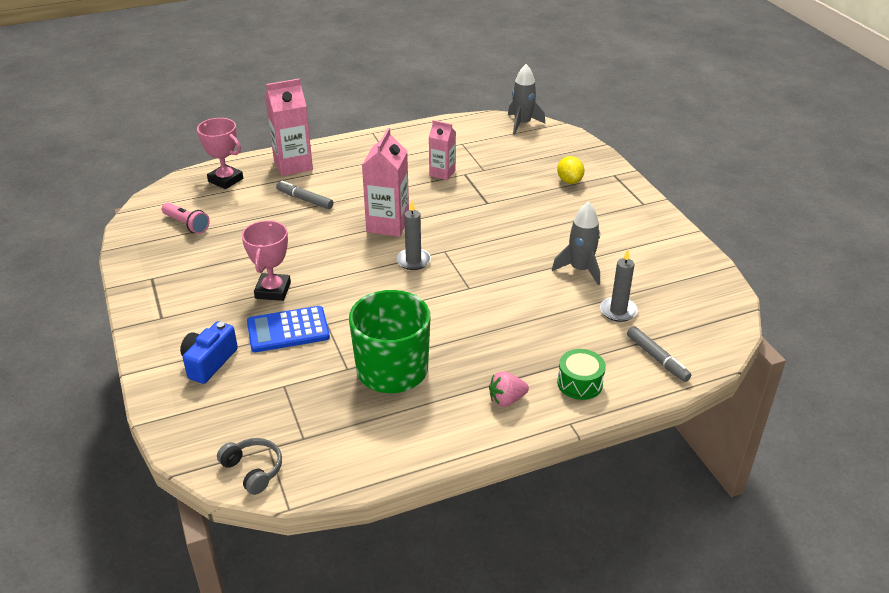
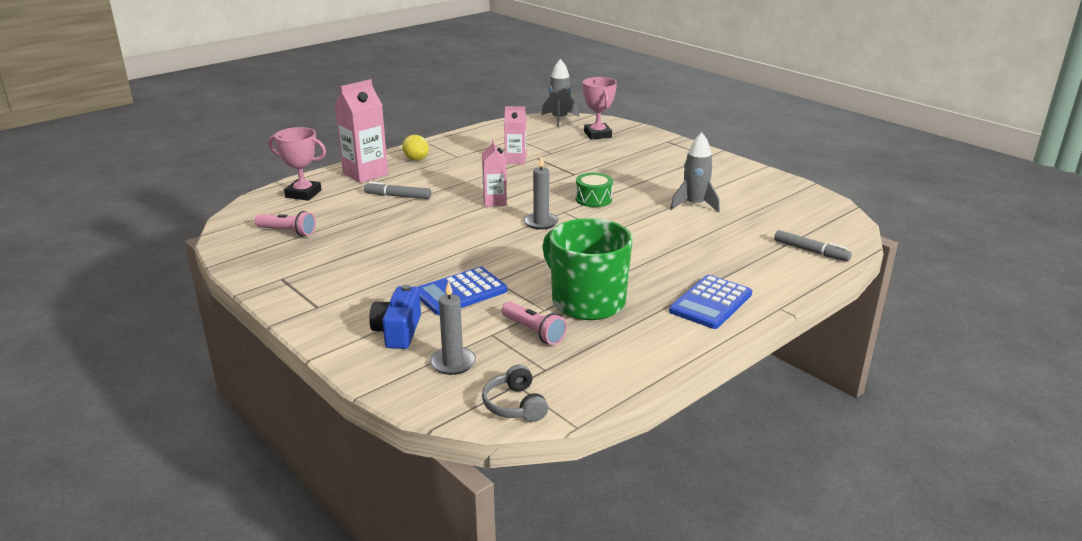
camera: 20 degrees left, 10 degrees down
(253, 470) = (515, 405): grey headphones -> grey headphones turned 135 degrees counterclockwise
(273, 290) = (420, 266): pink trophy -> pink trophy (597, 134)
(321, 392) = (533, 332): none -> pink flashlight
(388, 224) = (495, 201): pink carton -> pink carton, size x0.62
(506, 400) = (711, 303): pink strawberry -> blue calculator
(569, 181) = (633, 150): yellow lemon -> yellow lemon (416, 159)
(579, 383) = (763, 279): green drum -> green drum (593, 199)
(618, 311) = (750, 226): grey candle -> grey candle (453, 363)

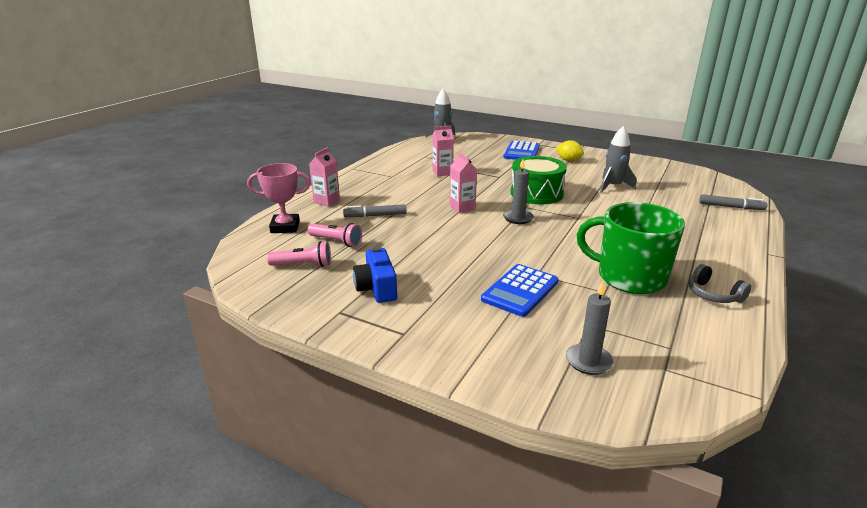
camera: 20 degrees left, 0 degrees up
(365, 174) = (326, 201): pink carton -> pink carton, size x0.62
(398, 331) = (506, 341): blue camera -> blue camera (377, 288)
(416, 159) = (359, 183): yellow lemon -> yellow lemon (568, 160)
(515, 405) = (688, 390): grey headphones -> grey headphones (713, 294)
(533, 332) = (620, 314): pink flashlight -> pink flashlight (336, 241)
(593, 199) = (536, 193): green drum -> green drum, size x1.70
(597, 134) = (483, 146): pink trophy -> none
(711, 303) = (718, 259): blue calculator -> blue calculator (521, 152)

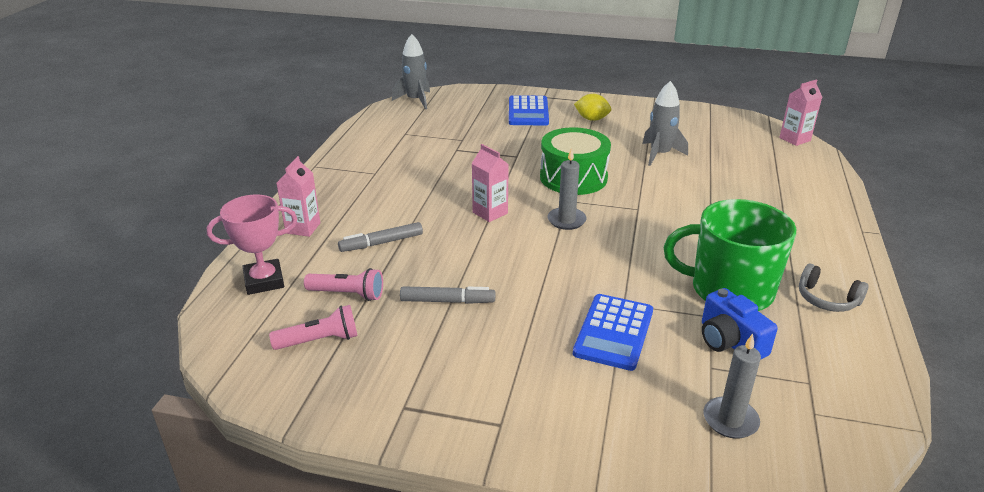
camera: 15 degrees left, 5 degrees up
(377, 288) = (435, 361): blue camera -> blue camera (729, 341)
(442, 172) = (440, 158): pink carton -> pink carton (794, 139)
(731, 207) = (801, 168): grey marker -> grey marker (447, 301)

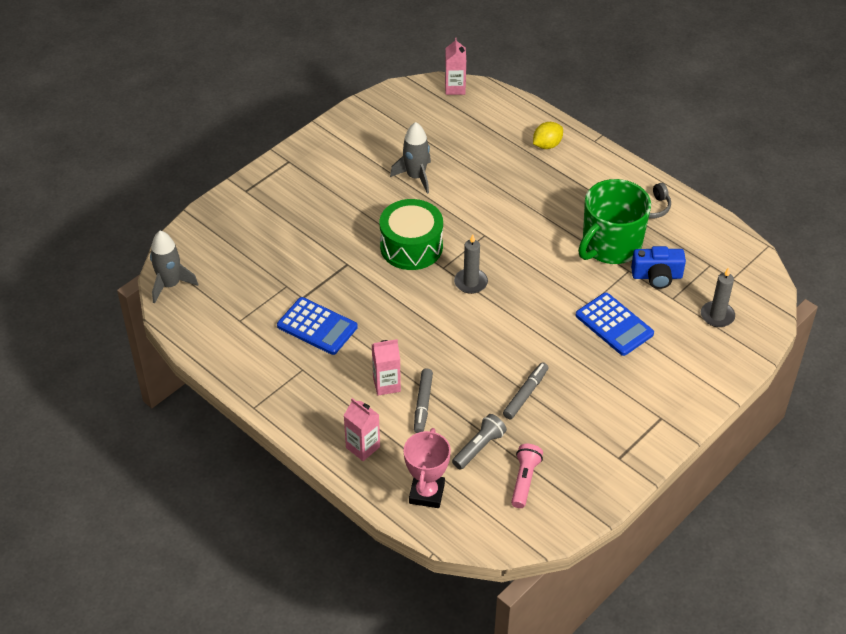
camera: 60 degrees left, 15 degrees up
(347, 294) = (479, 447): pink flashlight -> grey flashlight
(490, 213) = (427, 321): pink carton -> pink carton (386, 384)
(528, 112) = (268, 216): blue calculator -> blue calculator (317, 326)
(592, 119) = (320, 183): yellow lemon -> yellow lemon (547, 145)

